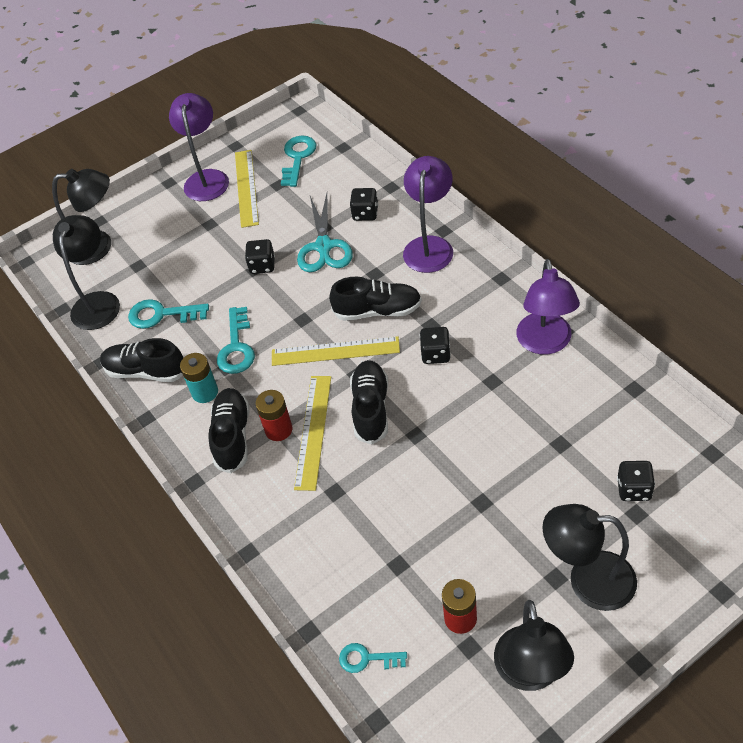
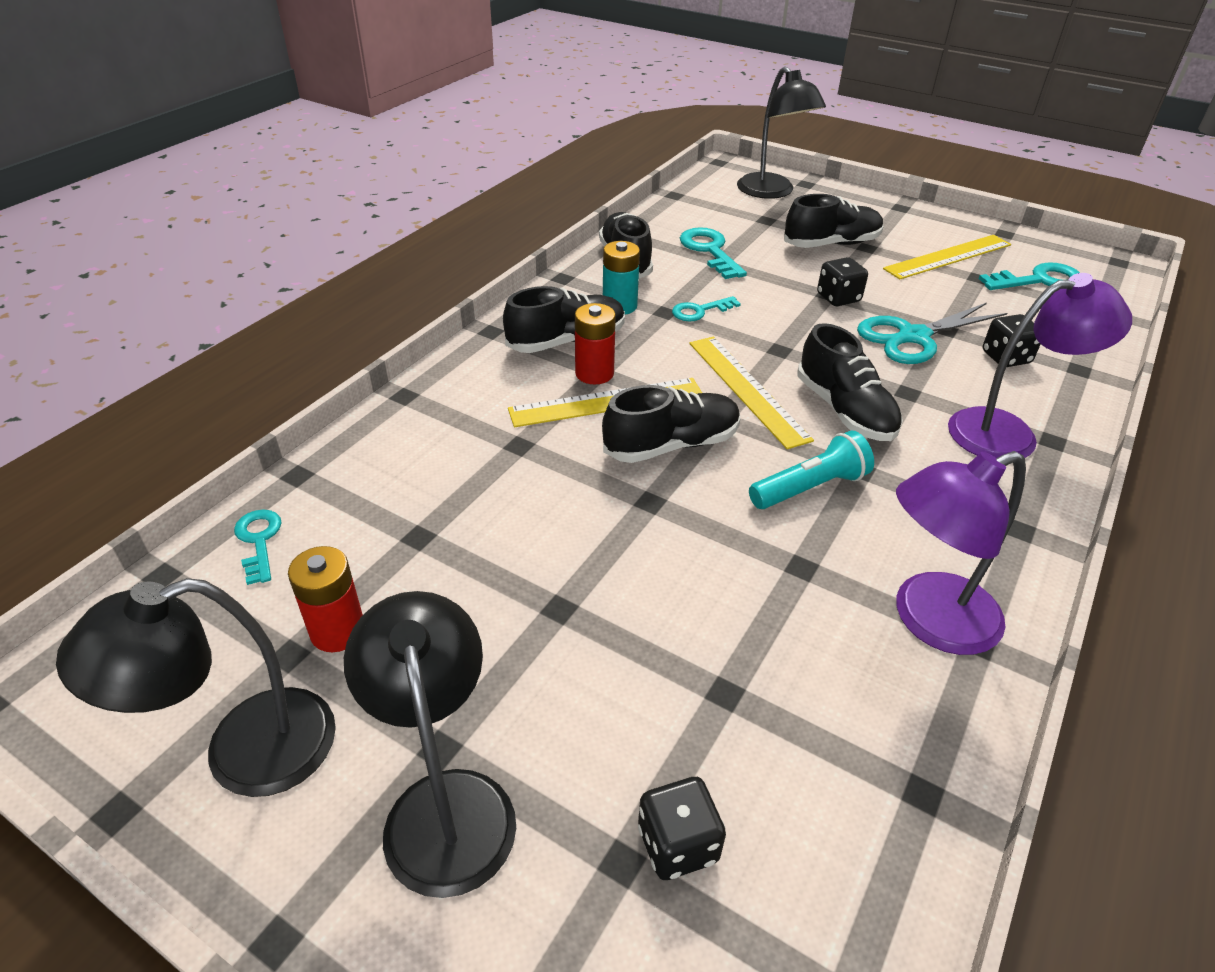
camera: 60 degrees right, 10 degrees down
(98, 302) = (698, 210): black lamp -> none
(194, 242) = (831, 244): none -> black shoe
(207, 178) = (933, 228): purple lamp -> none
(236, 347) = (700, 311): turquoise key -> turquoise key, size x0.64
(435, 354) = (809, 488): black dice -> turquoise flashlight

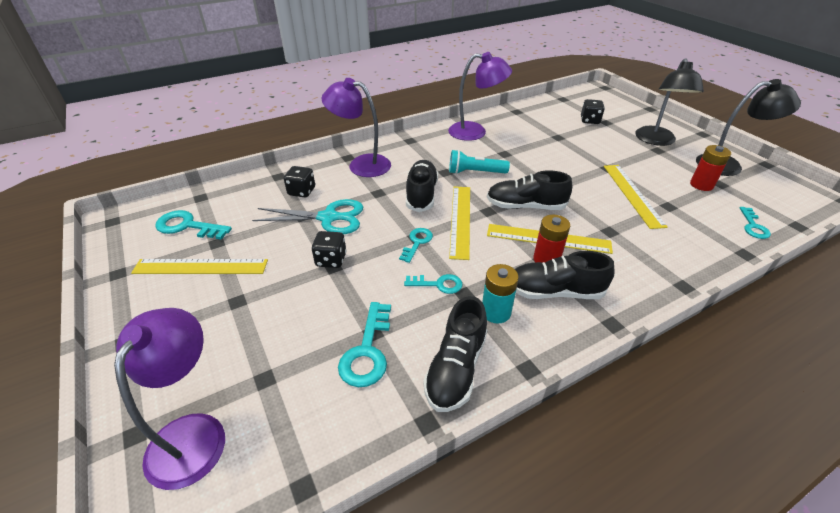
camera: 150 degrees left, 0 degrees up
(492, 541) = (632, 194): none -> yellow ruler
(770, 343) = (417, 243): none -> turquoise key
(771, 192) = (193, 433): black lamp -> purple lamp
(831, 244) = (258, 316): black shoe -> none

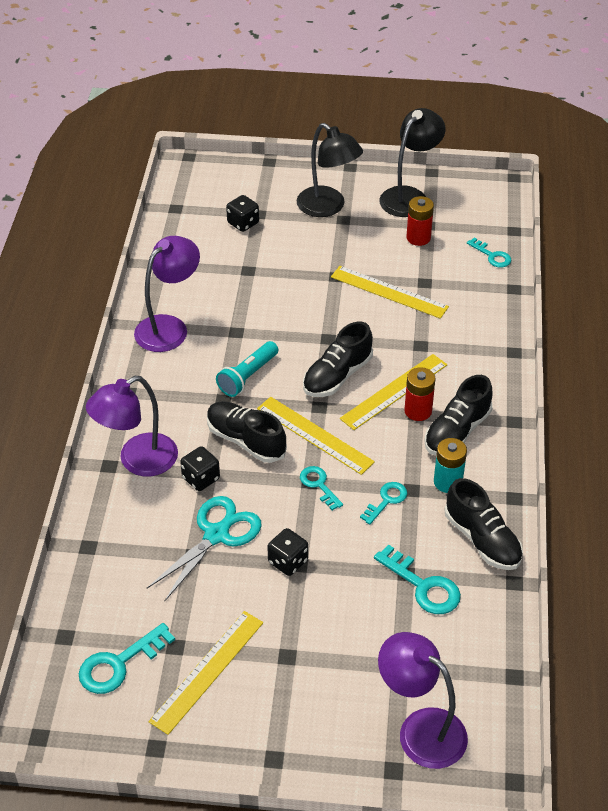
camera: 55 degrees left, 5 degrees up
(301, 191) = (144, 537): black dice -> black dice (201, 478)

